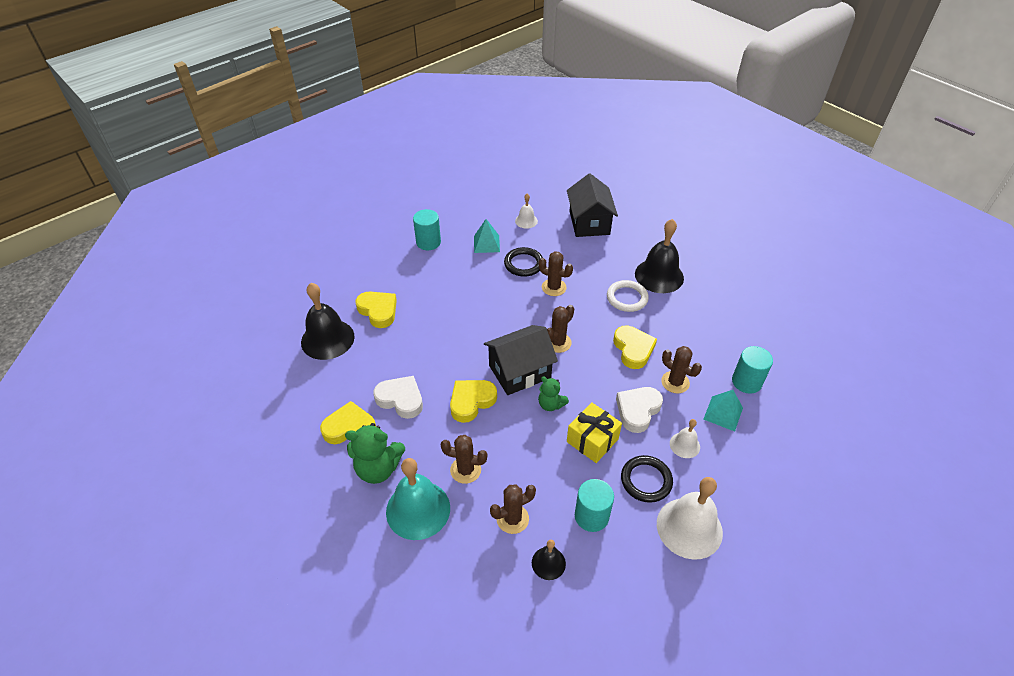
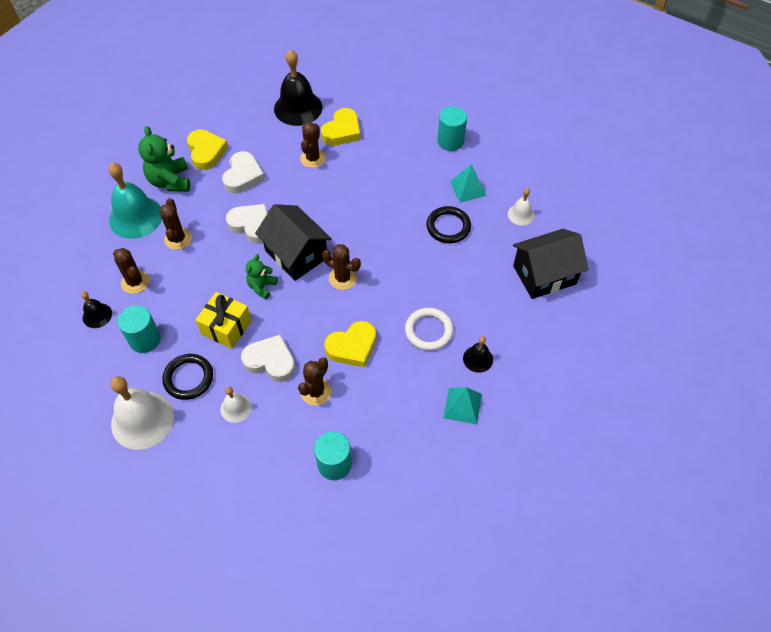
camera: 75 degrees right, 10 degrees up
(471, 401) = (251, 225): yellow heart -> white heart
(554, 287) = (421, 260): brown cactus -> brown cactus (313, 158)
(659, 276) = (478, 359): black bell -> black bell, size x0.51
(723, 413) = (284, 442): turquoise pyramid -> turquoise pyramid (462, 406)

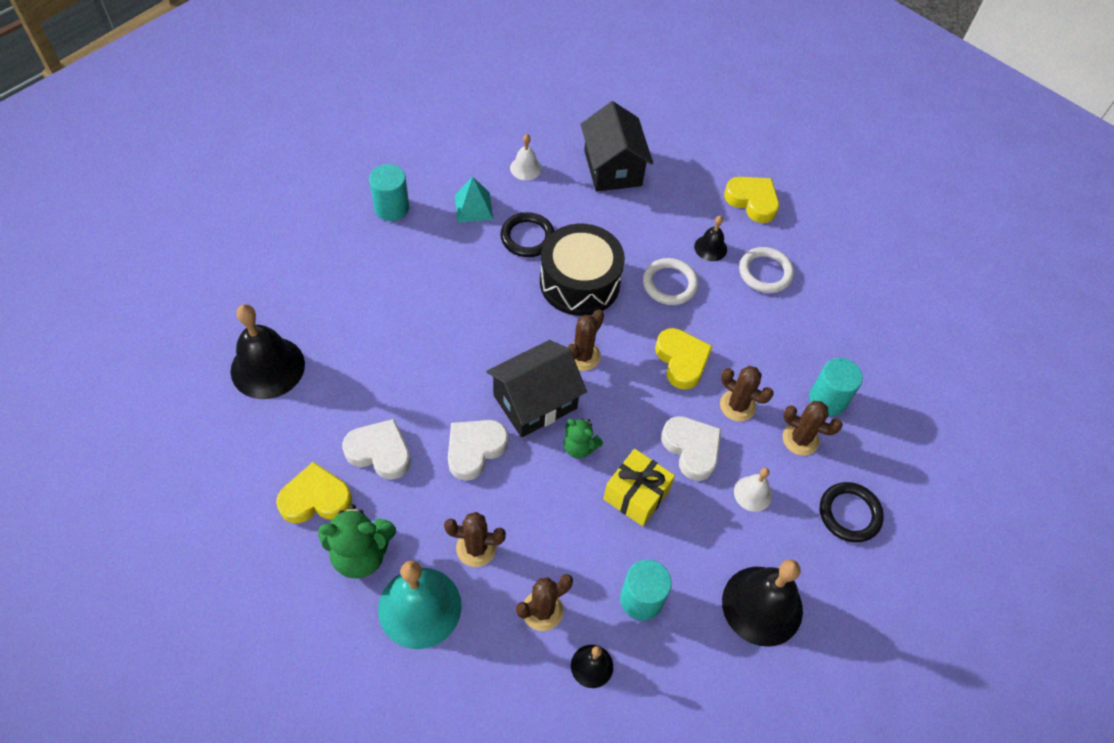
camera: 85 degrees left, 0 degrees up
(142, 420) = (762, 605): white bell -> black bell
(188, 378) = (706, 546): black ring -> black ring (849, 514)
(270, 361) = (691, 449): white heart -> white heart turned 120 degrees clockwise
(313, 158) = (373, 362): brown cactus -> brown cactus (800, 439)
(342, 131) = (333, 320): yellow heart -> yellow heart (752, 201)
(413, 267) = (579, 282): none -> black drum
(462, 406) = (765, 272): turquoise pyramid -> white ring

